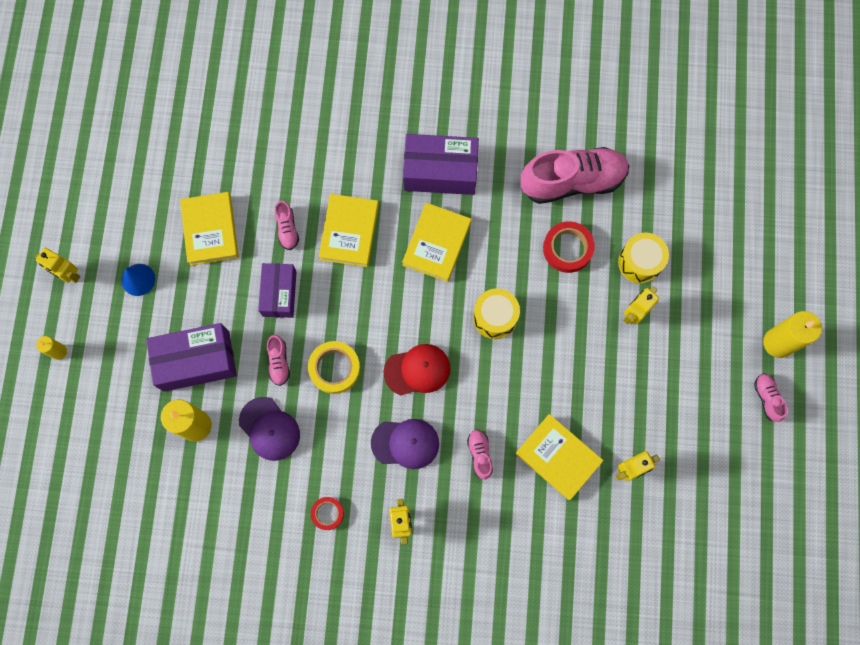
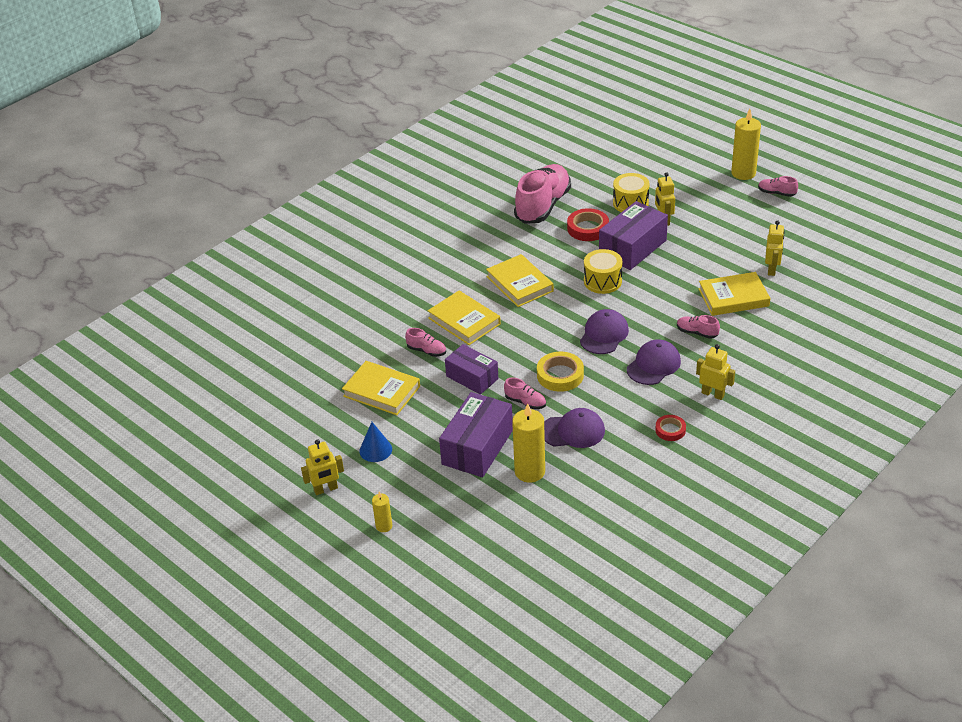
camera: 50 degrees left, 35 degrees down
(417, 370) = (604, 334): red cap -> purple cap
(440, 171) = (469, 259): purple box -> purple box (632, 248)

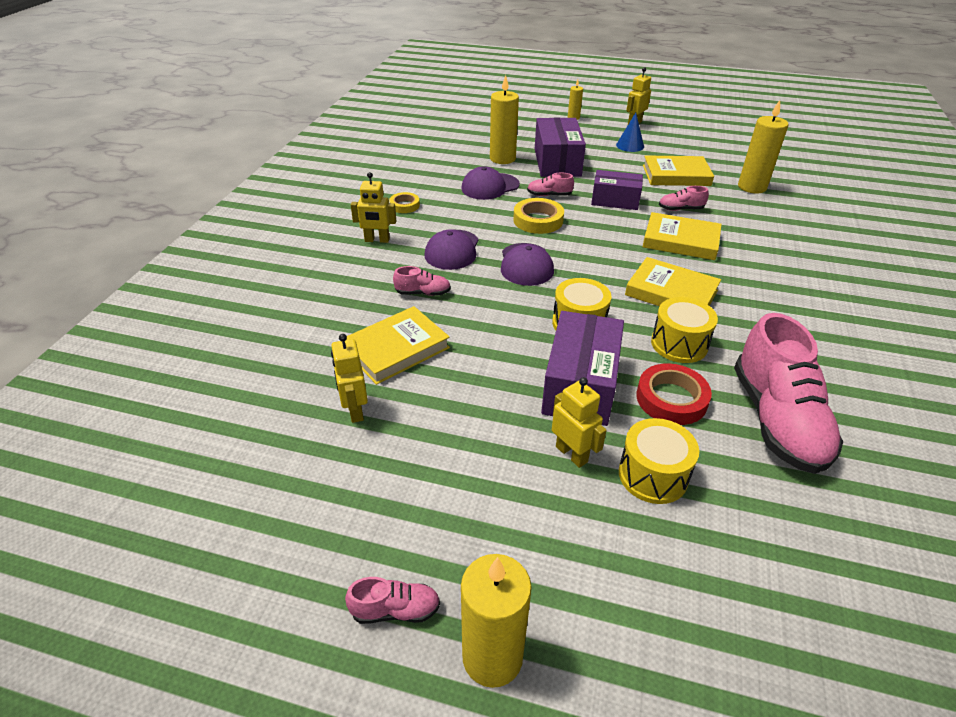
camera: 150 degrees right, 0 degrees up
(334, 356) = (752, 187): none -> yellow candle
(552, 252) = (679, 344): none -> yellow drum
(670, 430) = (404, 205): red tape -> yellow tape

